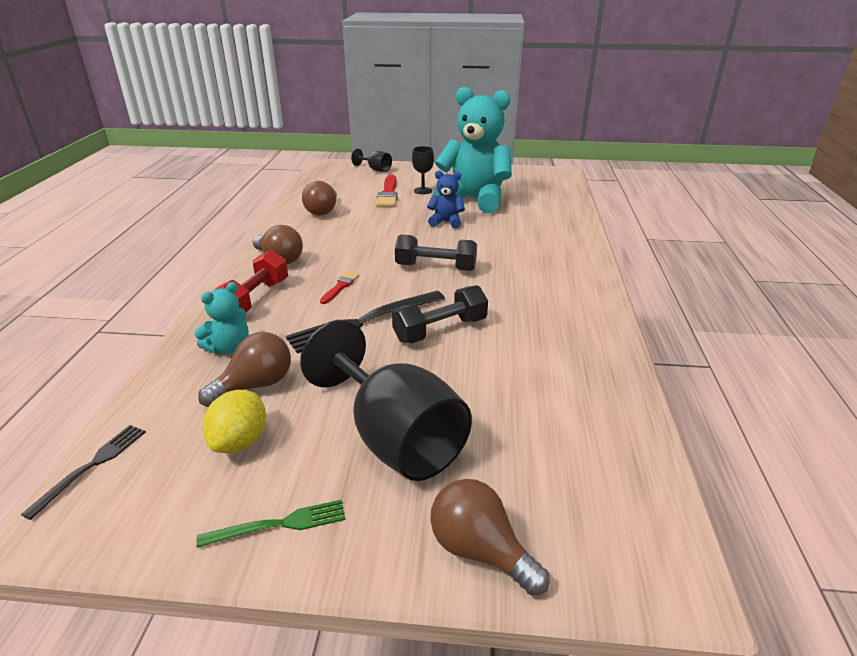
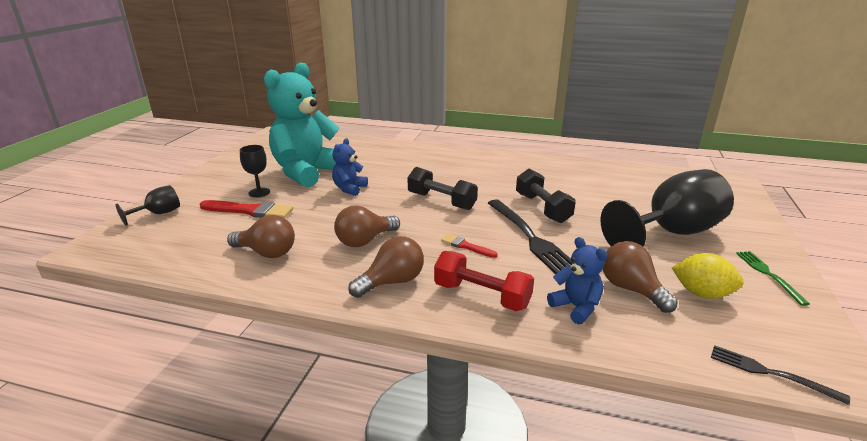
camera: 80 degrees left, 5 degrees down
(229, 348) = (576, 307): turquoise teddy bear -> blue teddy bear
(436, 267) = (441, 201): black dumbbell -> black dumbbell turned 75 degrees counterclockwise
(480, 550) = (745, 216): brown light bulb -> brown light bulb (365, 241)

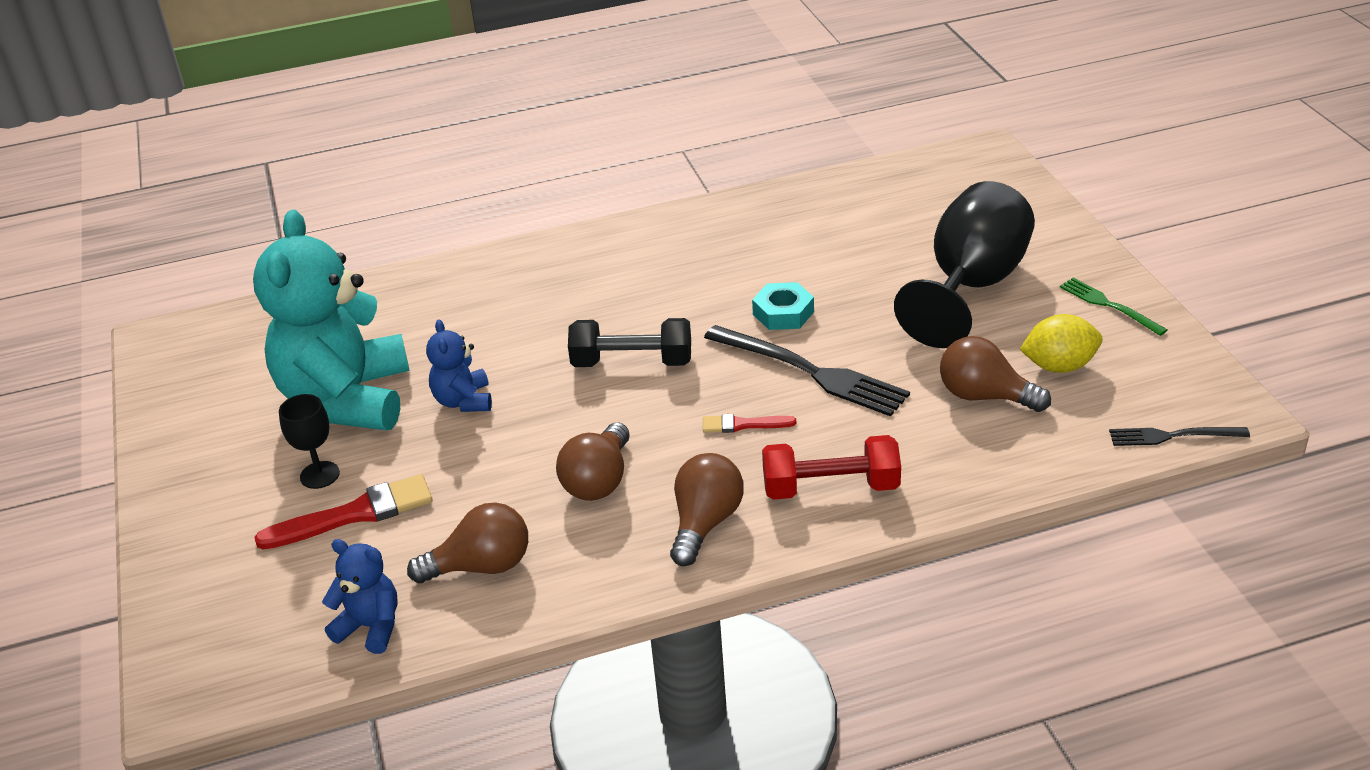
camera: 30 degrees left, 10 degrees up
(159, 214) = (203, 591): black goblet -> none
(542, 208) = (783, 313): black dumbbell -> turquoise nut
(576, 307) = (945, 450): blue teddy bear -> blue teddy bear (371, 627)

